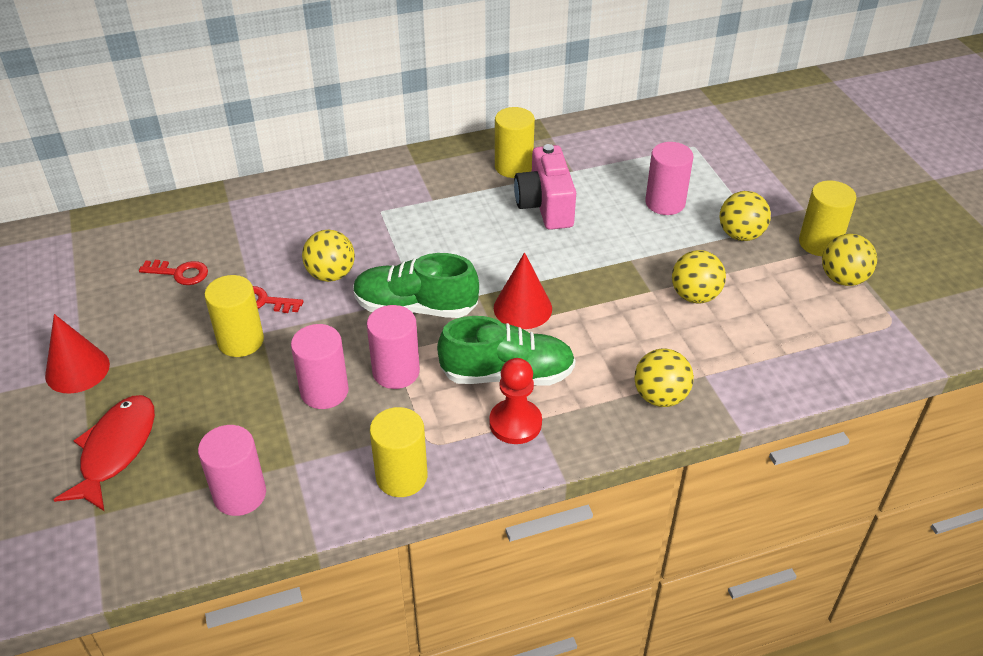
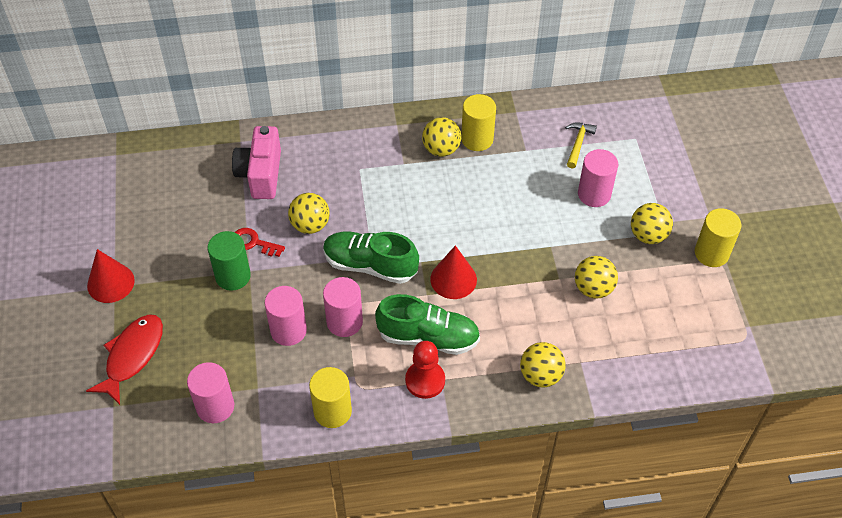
camera: 10 degrees right, 10 degrees up
(180, 273) = (194, 206): red key -> none
(241, 341) = (233, 276): yellow cylinder -> green cylinder
(545, 206) = (494, 183): pink camera -> pink camera (261, 174)
(631, 158) = (578, 144): none -> yellow hammer
(843, 279) = (719, 291): yellow ball -> yellow ball (441, 149)

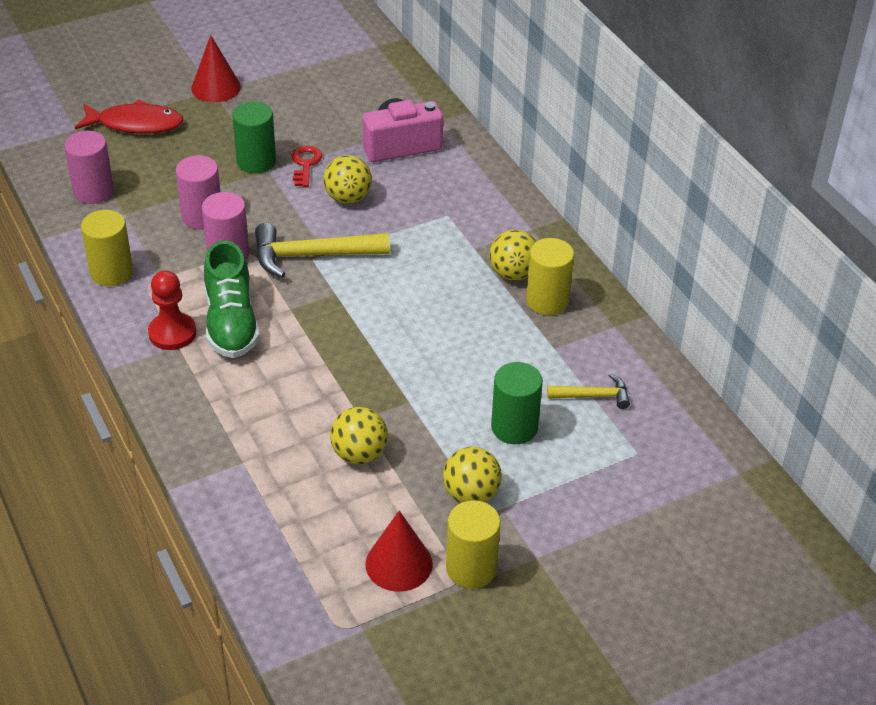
camera: 70 degrees right, 10 degrees down
(370, 265) = (312, 255): green shoe -> yellow hammer
(453, 279) = (321, 326): red cone -> red cone (399, 564)
(540, 375) = (211, 429): yellow ball -> none
(594, 194) = (514, 427): pink cylinder -> green cylinder

